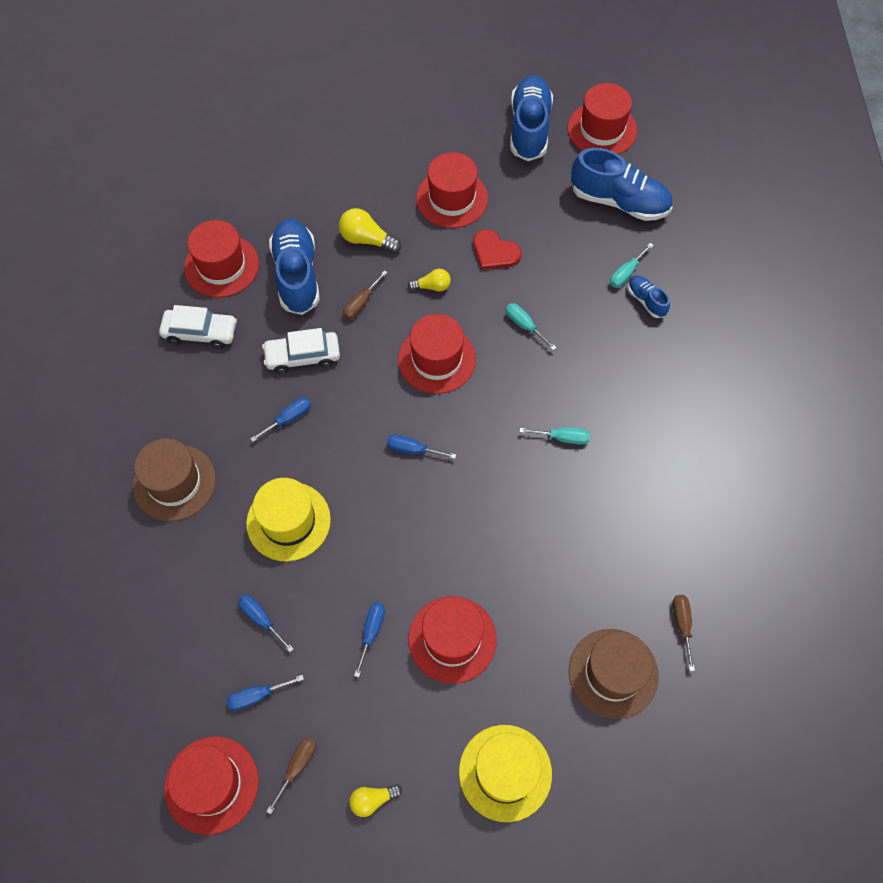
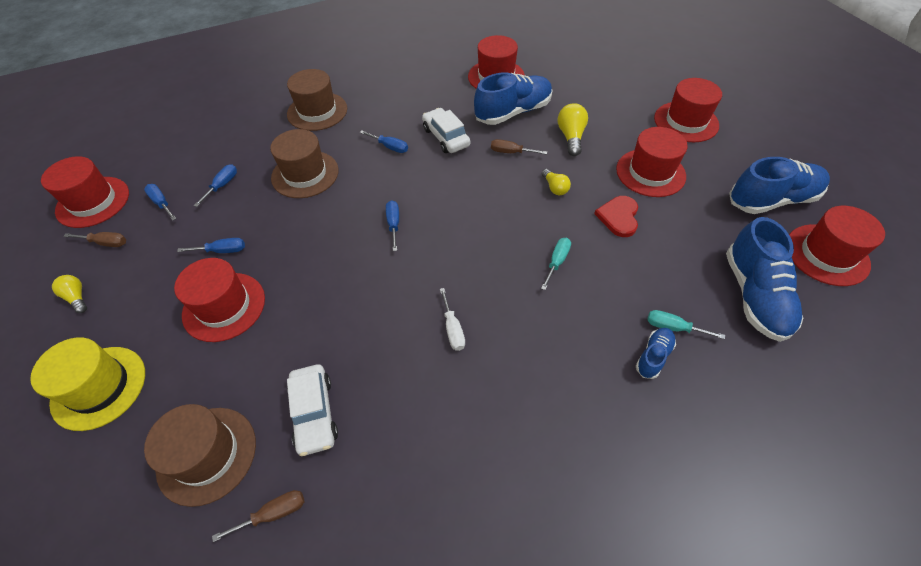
camera: 70 degrees right, 10 degrees down
(200, 333) = (437, 85): white car -> white car (314, 413)
(288, 521) = (305, 174): yellow hat -> brown hat
(437, 359) = (486, 212): red hat -> red hat (686, 122)
(562, 438) = (453, 329): turquoise screwdriver -> white screwdriver

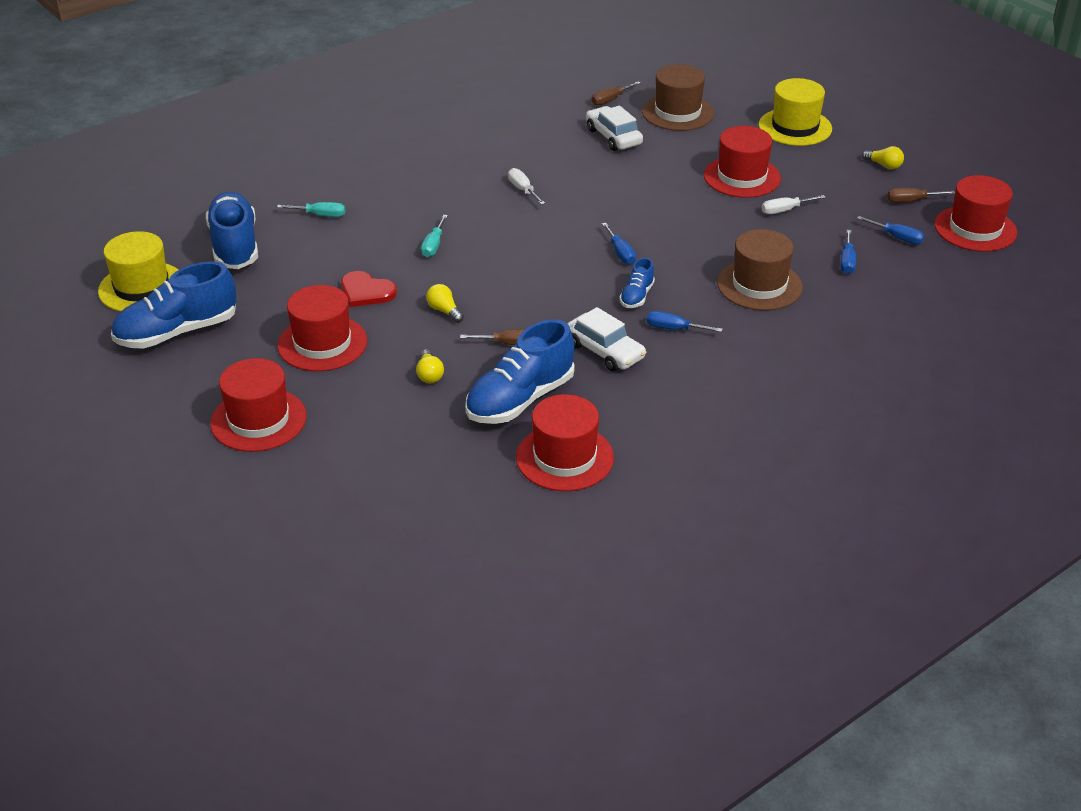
camera: 165 degrees right, 15 degrees down
(222, 251) = (785, 210): blue screwdriver -> white screwdriver
(317, 111) = (811, 362): brown hat -> none
(571, 137) = (429, 374): yellow light bulb -> yellow light bulb, size x0.64
(619, 217) = (366, 291): red heart -> red heart turned 120 degrees clockwise
(653, 356) = (341, 196): blue shoe -> blue shoe (637, 296)
(827, 254) = (141, 287): red hat -> yellow hat

